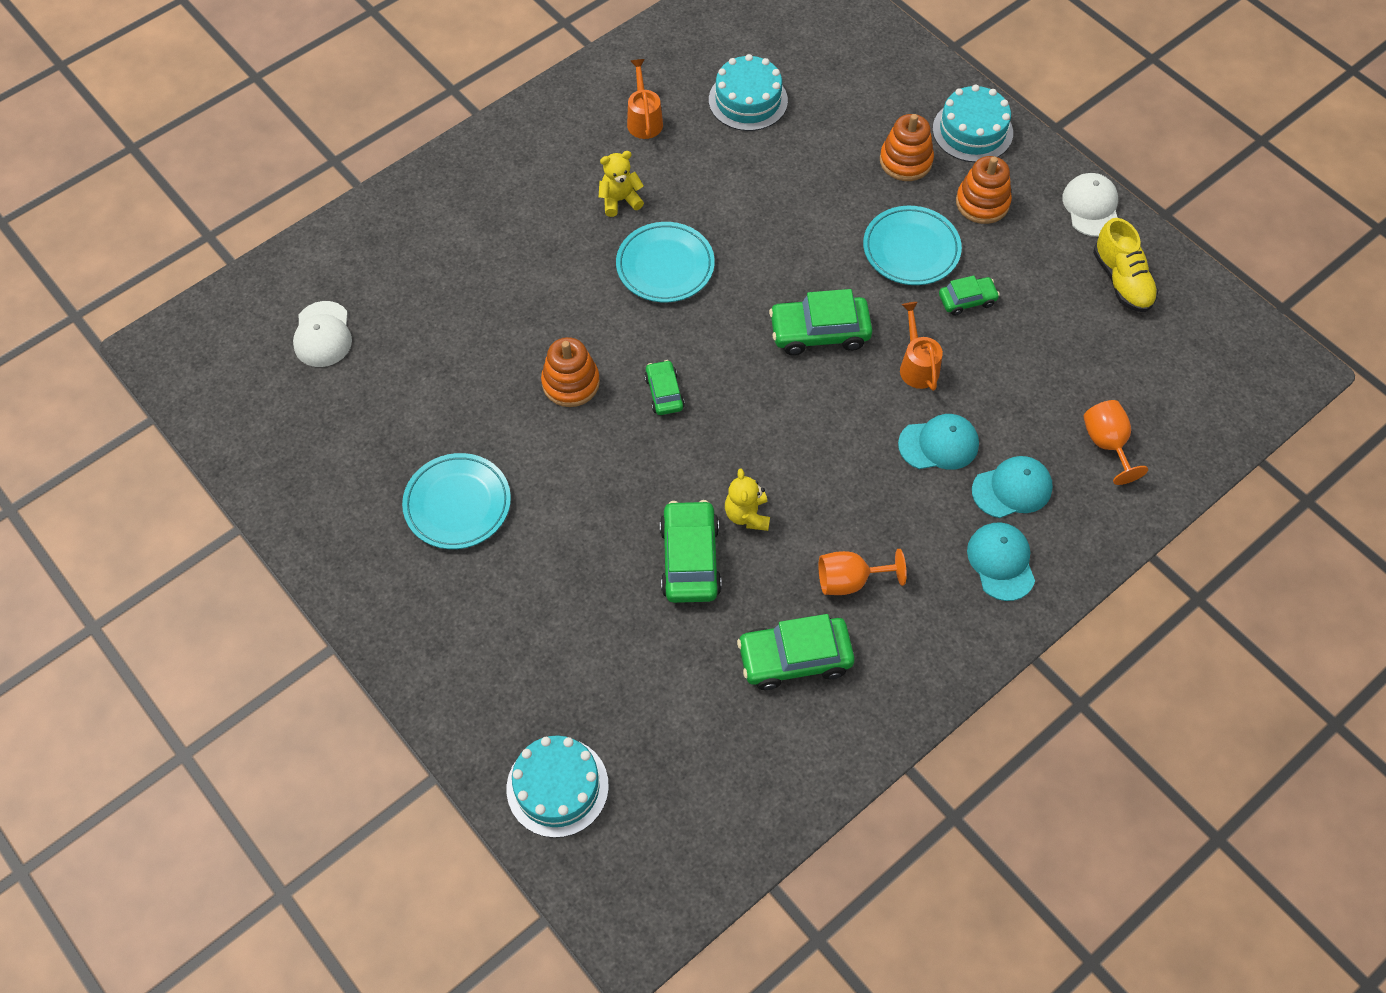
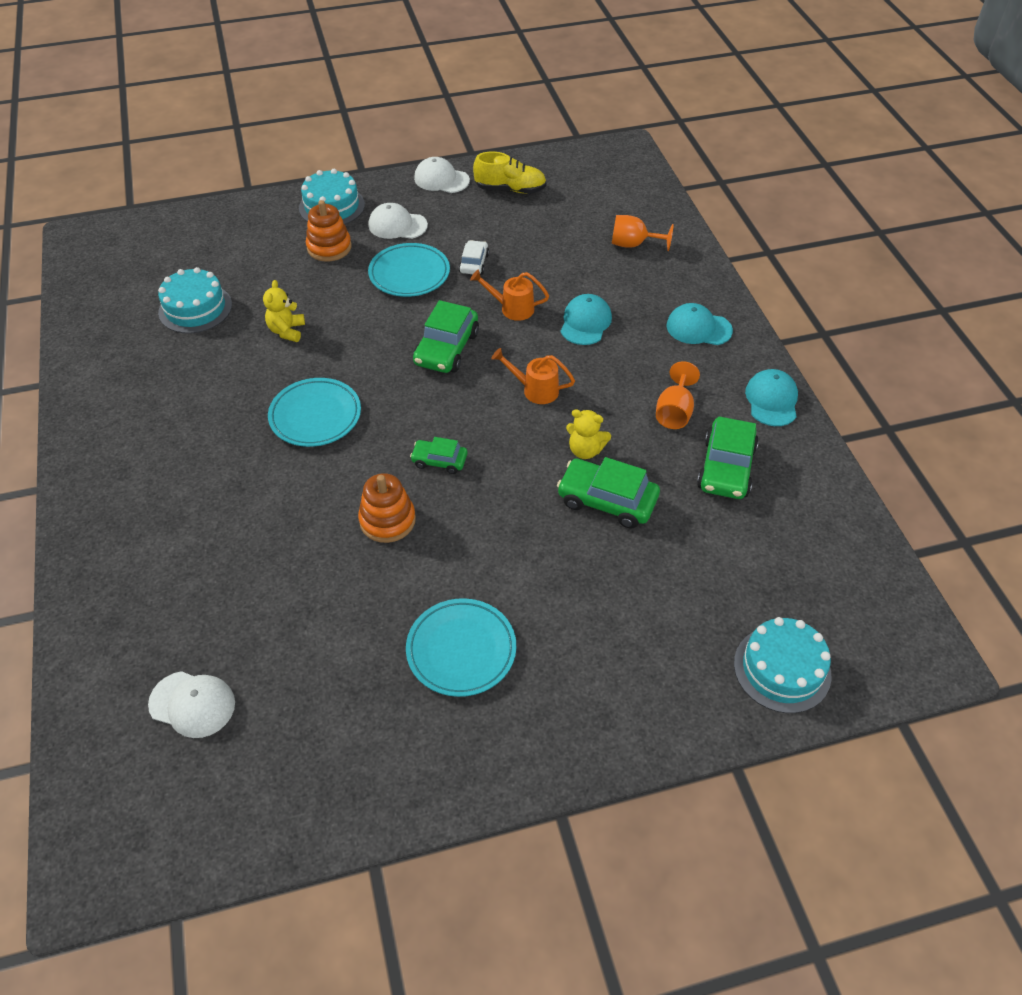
camera: 65 degrees left, 10 degrees down
(620, 200) = (225, 421): yellow teddy bear -> yellow teddy bear (287, 331)
(644, 120) = (156, 376): orange watering can -> orange watering can (535, 390)
(967, 300) = (474, 263): green car -> white car
(982, 203) = (397, 225): orange stacking toy -> white cap
(1012, 489) = (643, 301): turquoise cap -> turquoise cap (771, 400)

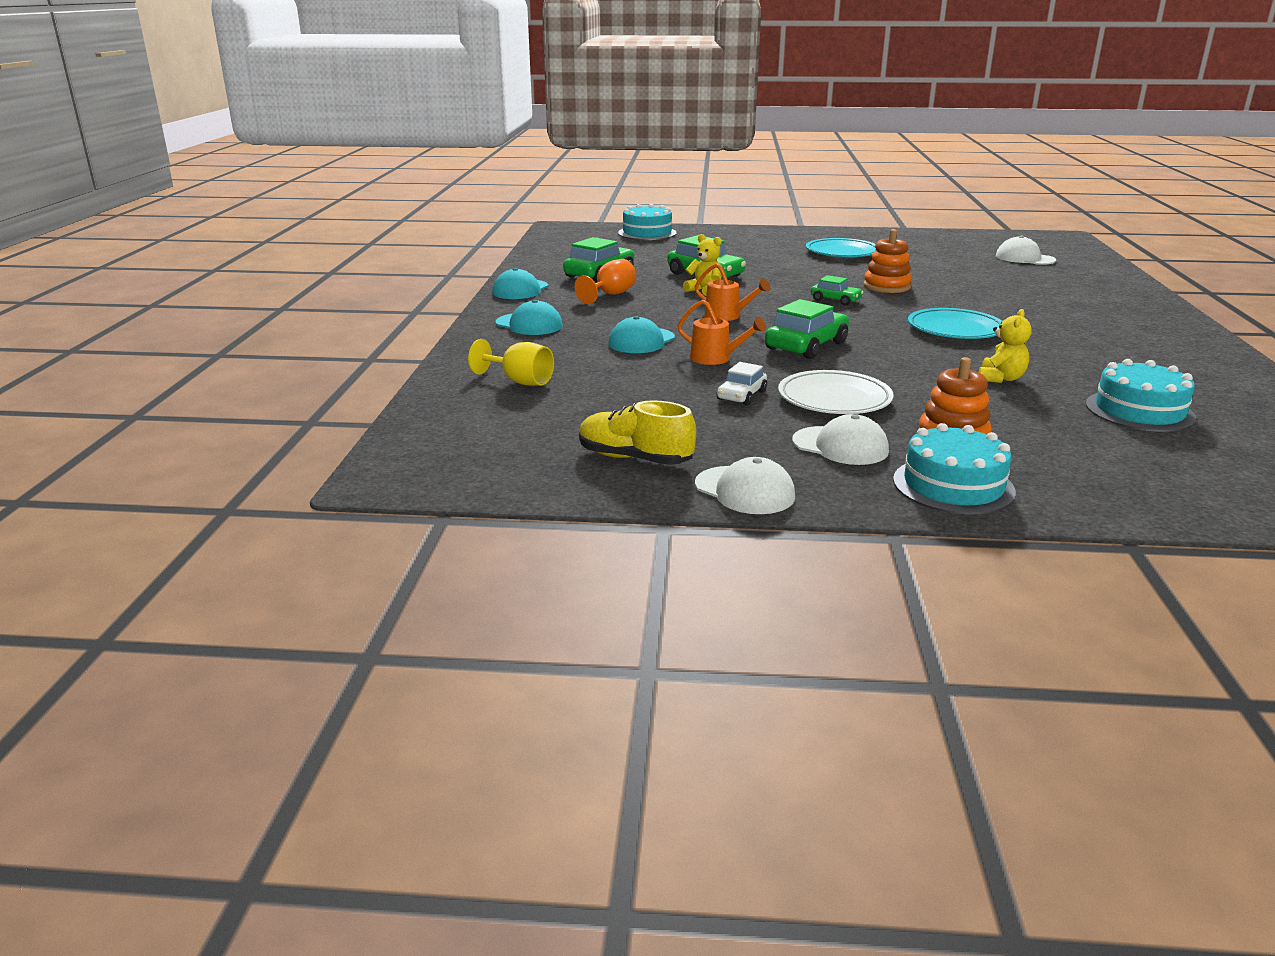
camera: 160 degrees left, 25 degrees down
(409, 274) = (834, 399): turquoise plate -> white plate
(633, 244) = (520, 381): orange goblet -> yellow goblet

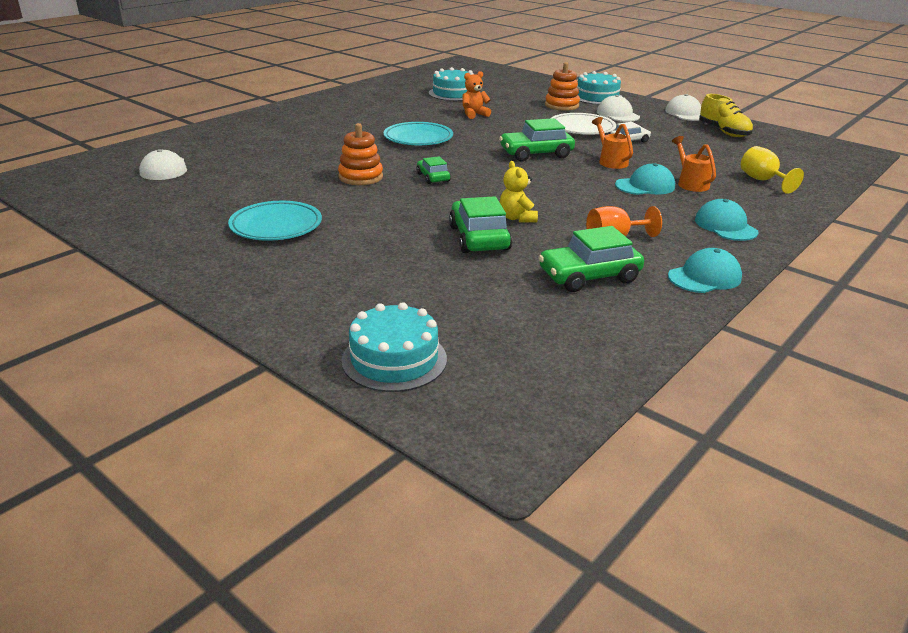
camera: 145 degrees left, 5 degrees up
(727, 316) = (547, 187): orange watering can -> orange watering can (690, 183)
(1000, 378) = (474, 115): yellow teddy bear -> orange teddy bear

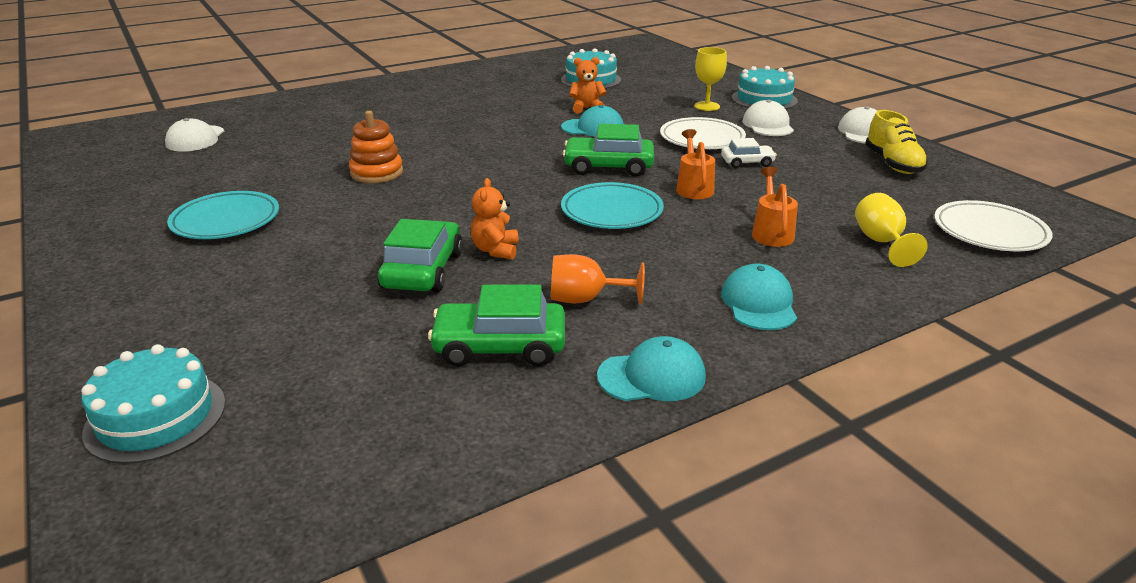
camera: 20 degrees right, 0 degrees up
(418, 138) = (491, 131): turquoise plate -> turquoise plate (611, 211)
(433, 177) = (455, 183): green car -> none
(517, 218) = (495, 250): yellow teddy bear -> orange teddy bear
(561, 105) = (706, 106): orange stacking toy -> yellow goblet
(645, 186) = (704, 228): turquoise cap -> turquoise cap (593, 128)
(818, 166) = (989, 232): none -> white plate

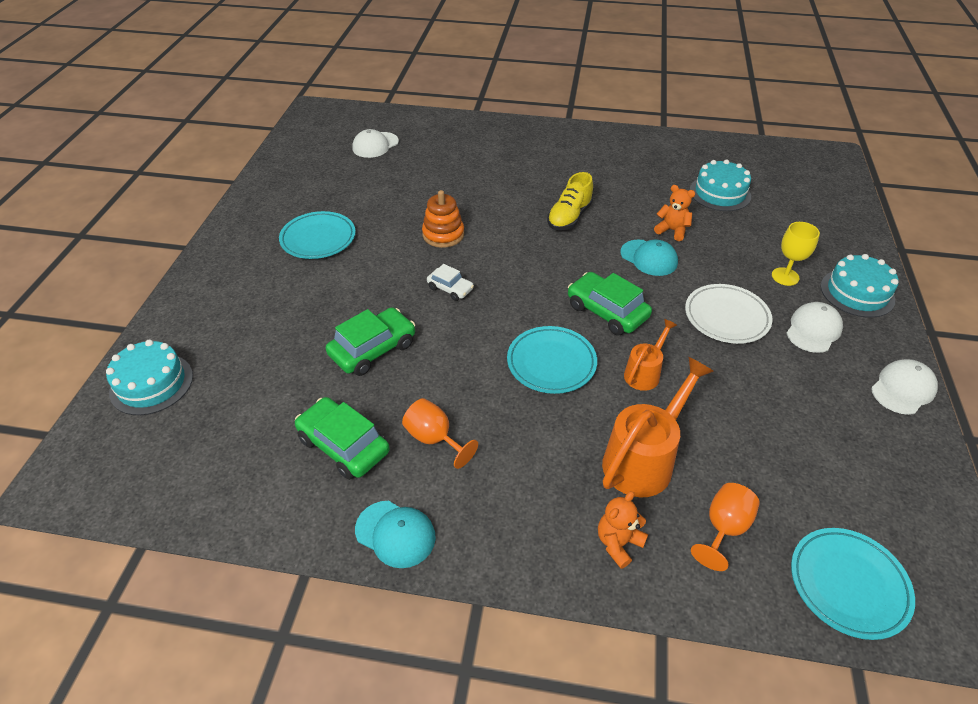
camera: 40 degrees right, 15 degrees up
(495, 250) = (433, 356): orange teddy bear -> orange teddy bear (618, 543)
(747, 162) = (729, 367): white car -> white car (450, 289)
(759, 303) = (541, 522): turquoise cap -> none
(771, 233) = (644, 459): orange watering can -> orange watering can, size x1.75
(881, 242) = (723, 528): yellow goblet -> orange goblet
(893, 164) = (873, 446): yellow shoe -> yellow shoe (569, 217)
(989, 232) = (848, 584): white plate -> turquoise plate

